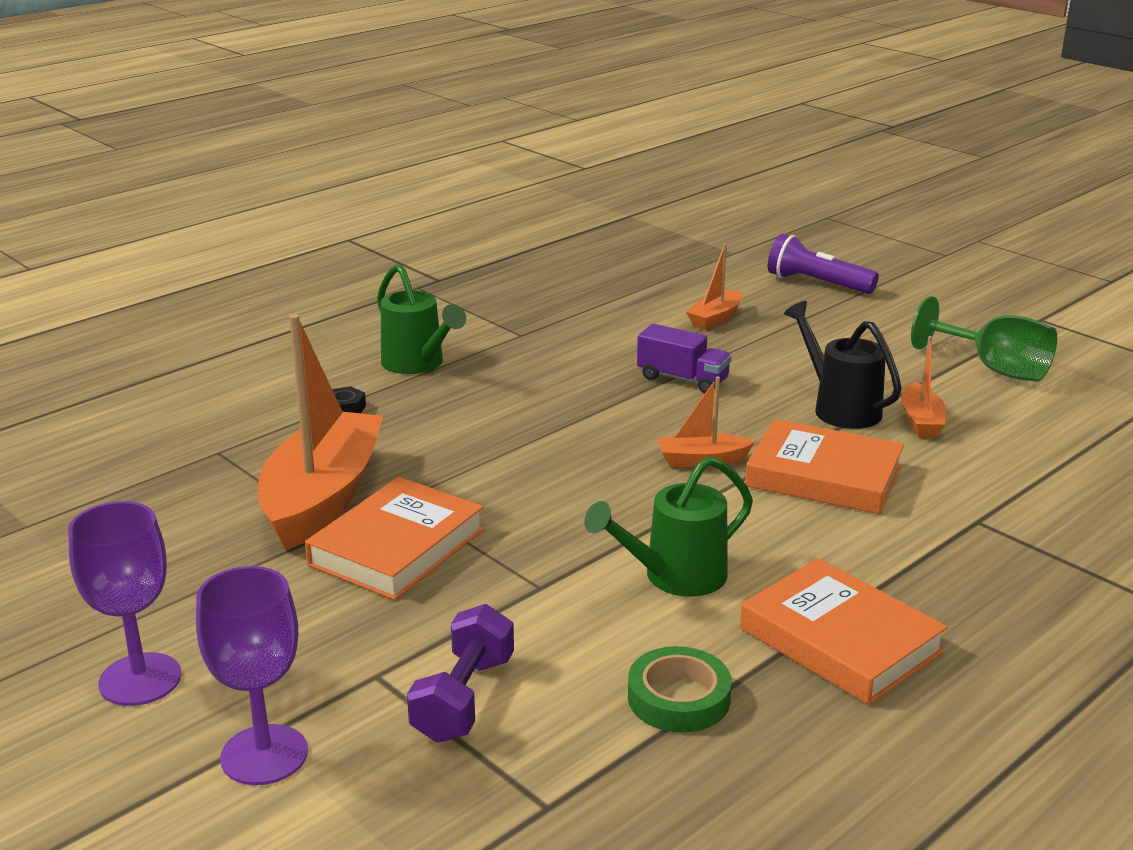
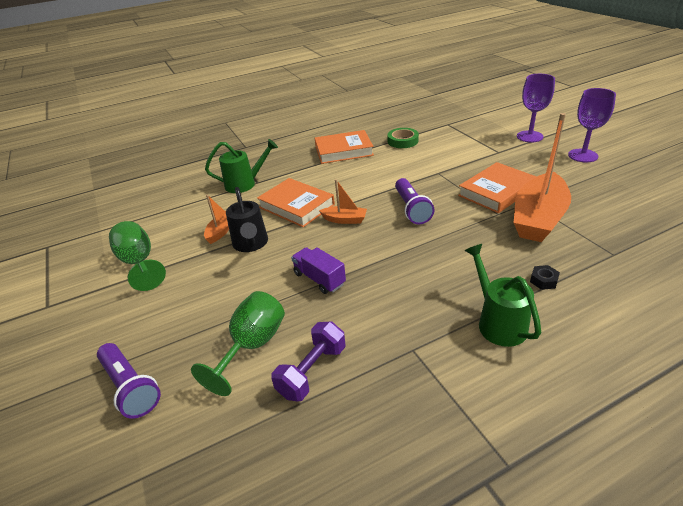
camera: 160 degrees left, 10 degrees up
(463, 698) = (469, 145): purple dumbbell -> purple dumbbell (312, 371)
(577, 492) = (411, 209): none -> purple flashlight
(674, 577) = (386, 172): green watering can -> green watering can (245, 184)
(715, 318) = (252, 346): orange boat -> green goblet
(840, 640) = (343, 151): orange book -> orange book turned 75 degrees counterclockwise

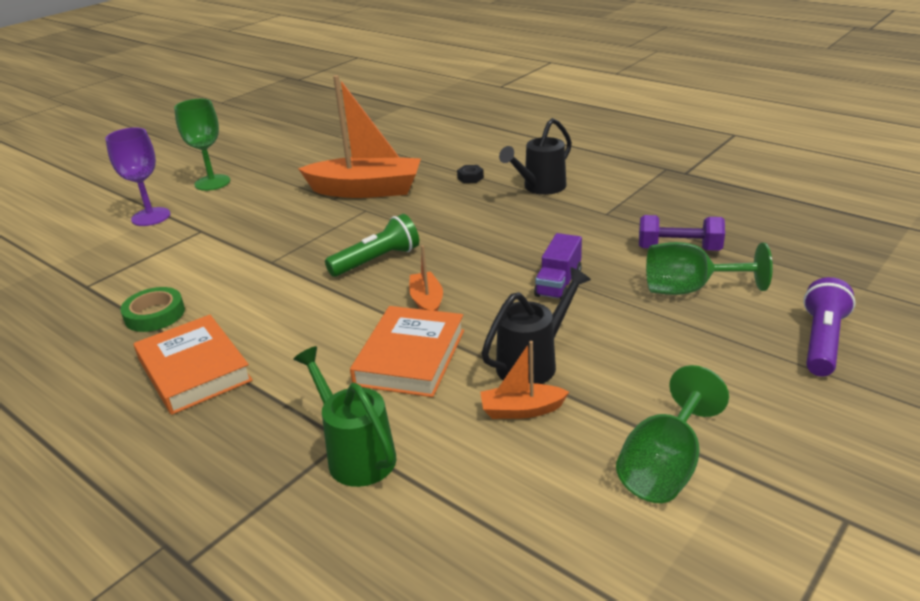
camera: 115 degrees left, 5 degrees down
(411, 209) = (377, 260): purple flashlight -> green flashlight
(496, 191) = (315, 217): orange book -> none
(498, 322) = (540, 187): green watering can -> black watering can
(582, 155) = (212, 183): purple goblet -> green goblet

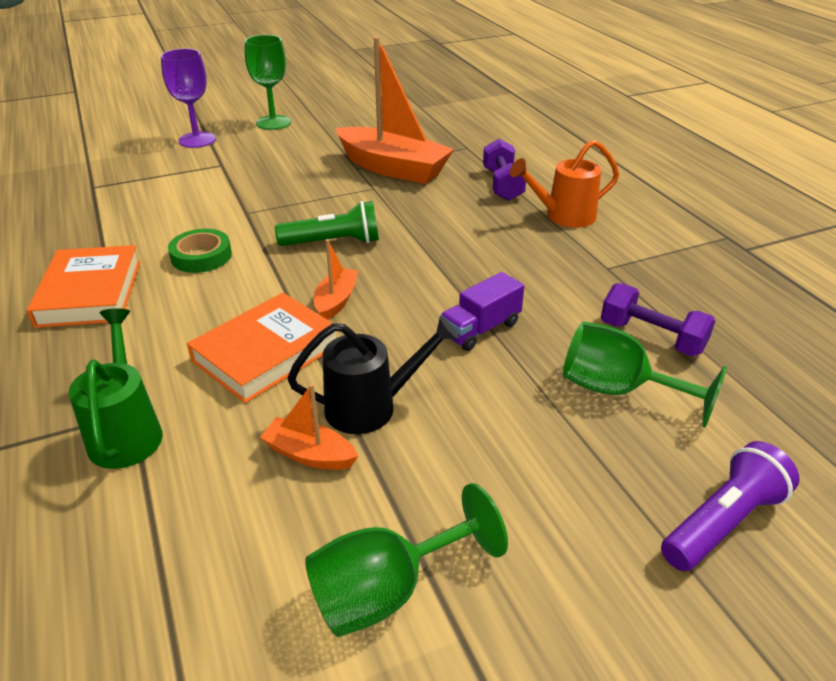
camera: 25 degrees right, 5 degrees up
(155, 314) = (113, 230): green tape -> green tape (201, 256)
(470, 178) = (502, 185): black nut -> purple dumbbell
(540, 187) = (563, 216): black watering can -> orange watering can

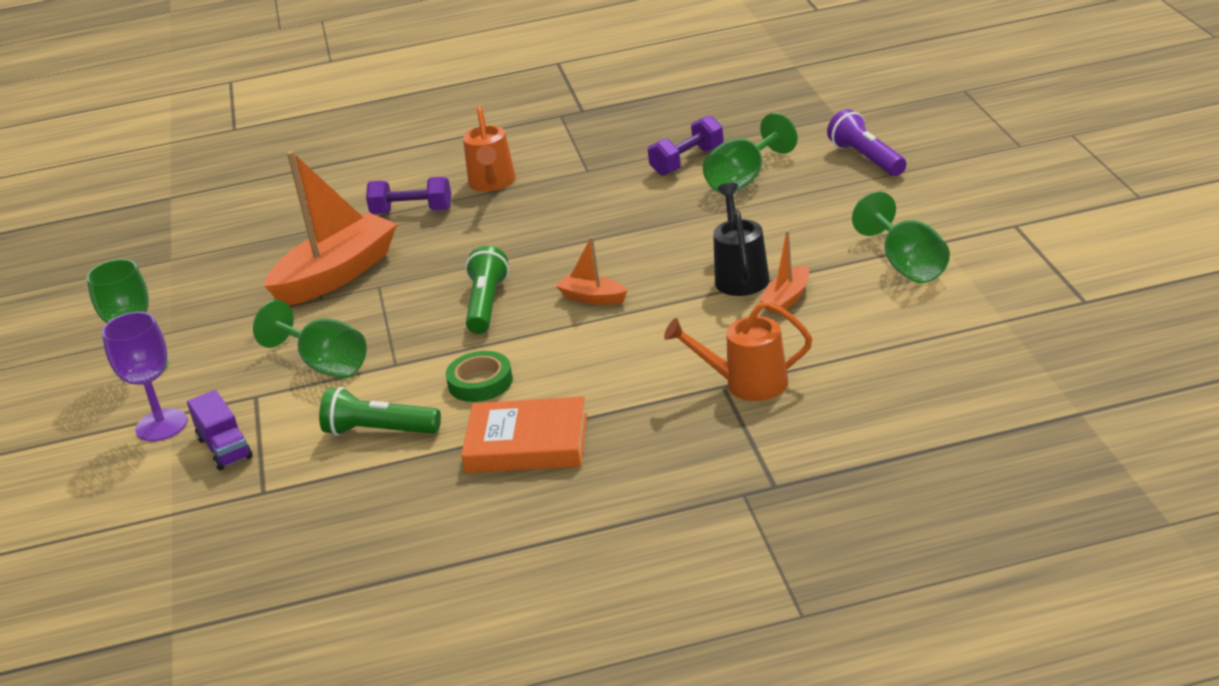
camera: 75 degrees left, 5 degrees down
(127, 431) = (746, 384): green watering can -> orange watering can
(148, 220) = (379, 431): none -> green flashlight
(256, 183) = (324, 364): none -> green goblet
(266, 353) = (660, 328): orange book -> none
(480, 329) = (656, 229): purple truck -> purple truck (224, 448)

